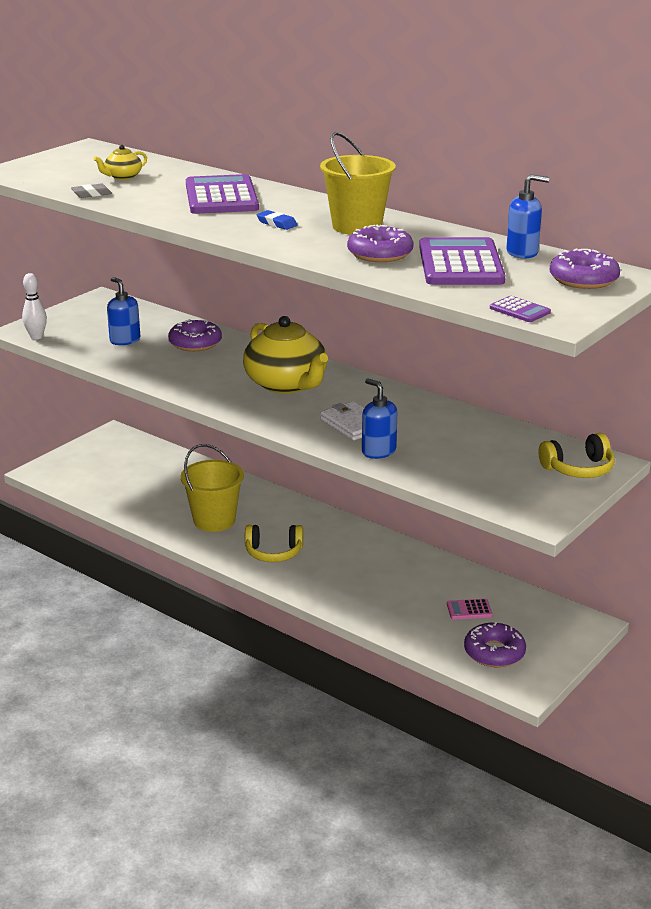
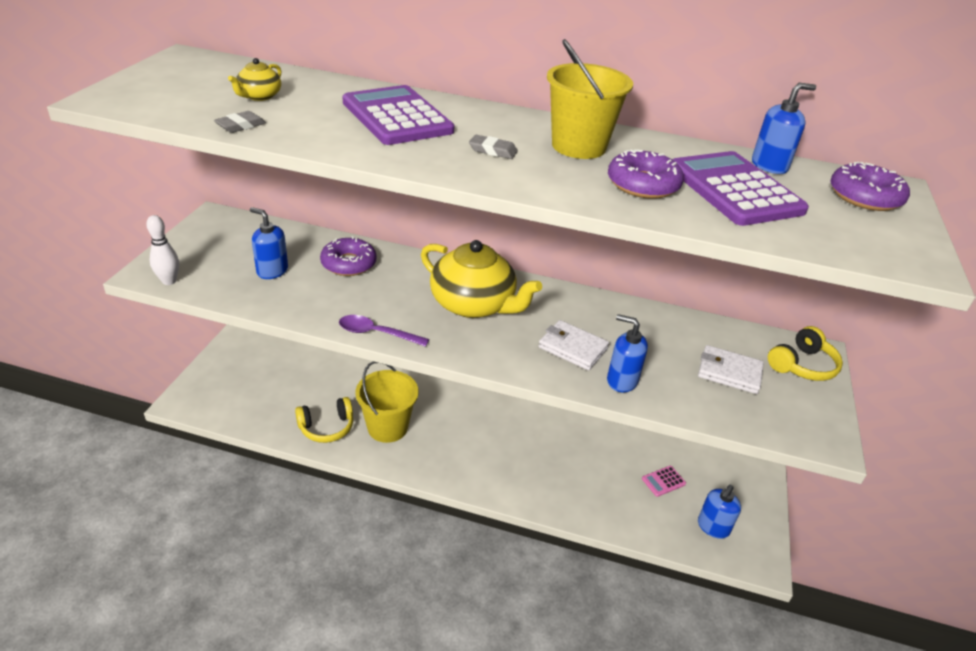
camera: 25 degrees left, 10 degrees up
(183, 391) = (377, 333): none -> purple spoon
(273, 553) = (463, 455): yellow headphones -> yellow headphones (326, 427)
(277, 223) = (493, 151): blue eraser -> grey eraser
(493, 462) = (729, 372): none -> white wallet
(494, 652) = (713, 527): purple donut -> blue soap dispenser
(520, 310) = (868, 253): purple calculator -> none

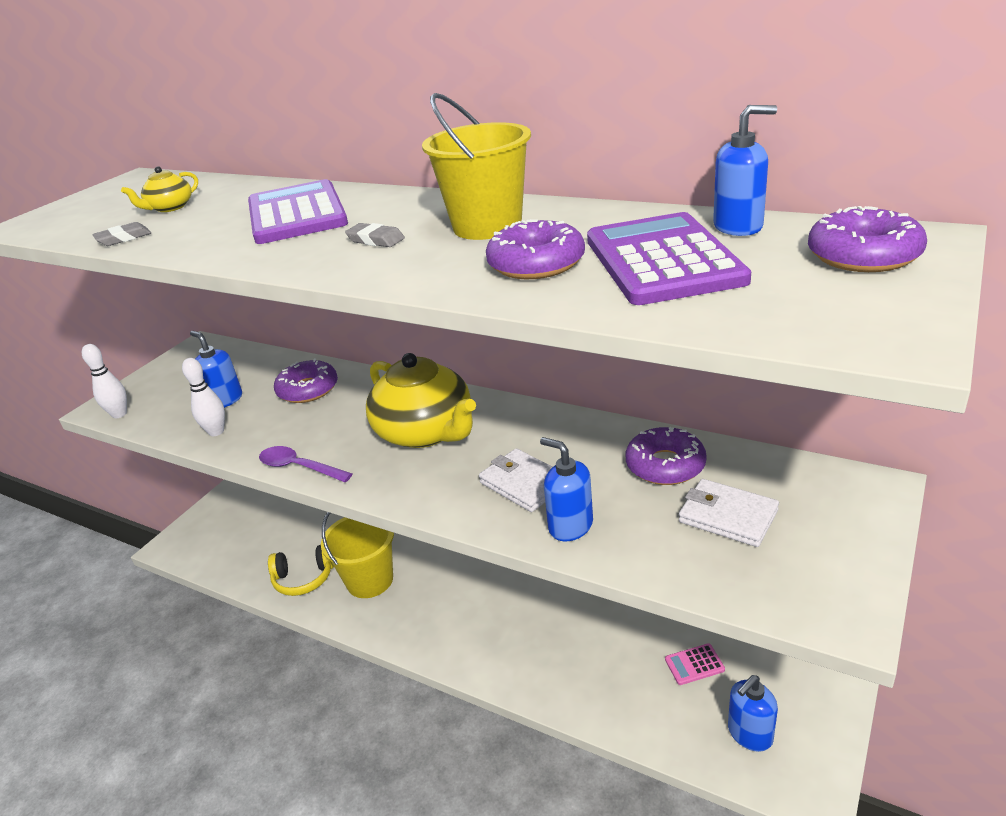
camera: 20 degrees right, 5 degrees down
(280, 300) = (216, 432): none -> white bowling pin
(672, 334) = (665, 465): none -> purple donut
(802, 365) = (844, 507): yellow headphones -> none

